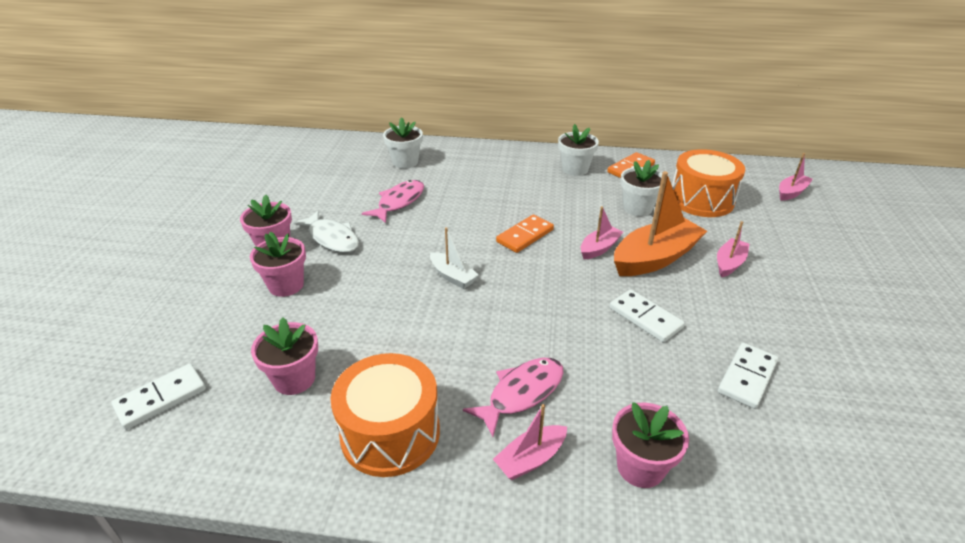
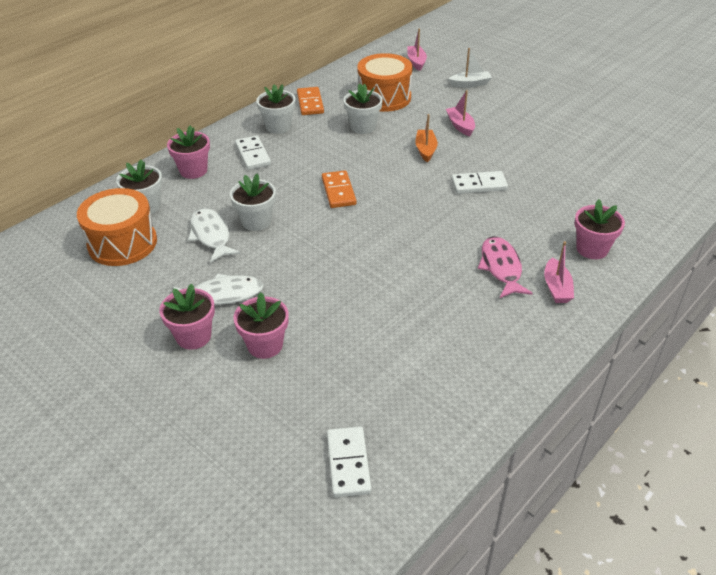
camera: 55 degrees left, 5 degrees up
(294, 379) = (393, 374): pink flower pot -> pink flower pot (193, 170)
(390, 433) = (489, 341): orange drum -> orange drum (122, 243)
(399, 202) = (211, 235): pink fish -> white fish
(437, 214) = (256, 221): none -> white flower pot
(453, 276) = (351, 247): white boat -> white boat (470, 84)
(599, 248) = (390, 166): pink boat -> none
(655, 258) = (425, 150): orange boat -> orange boat, size x0.53
(747, 377) = (559, 176): white domino -> white domino (253, 155)

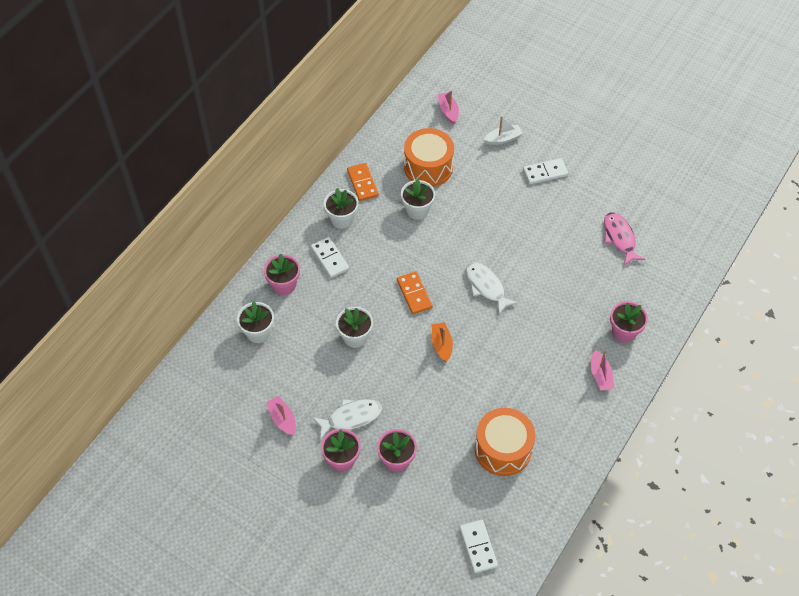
camera: 10 degrees left, 15 degrees up
(122, 243) = (254, 376): orange drum -> orange drum (503, 449)
(211, 235) = (323, 357): white fish -> white fish (486, 287)
(425, 150) = (477, 233): orange boat -> orange boat (441, 345)
(460, 126) = (502, 198): pink boat -> pink boat (282, 419)
(478, 185) = (528, 271): white domino -> white domino (545, 172)
(501, 267) = (557, 360): pink fish -> pink fish (619, 238)

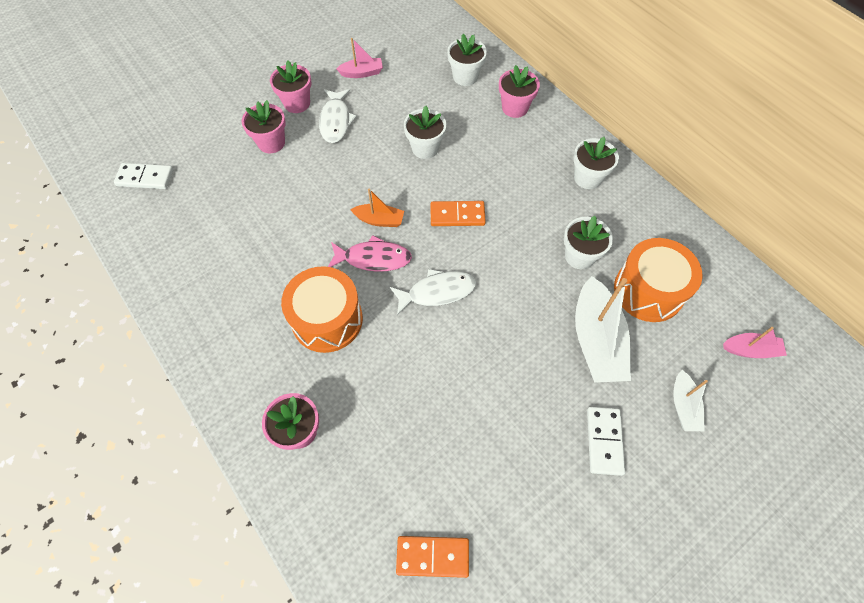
camera: 110 degrees right, 5 degrees up
(330, 258) = (535, 153): white domino -> none
(362, 183) = (638, 212): orange domino -> orange domino (432, 556)
(480, 188) = (596, 340): none -> white boat
(503, 449) = (227, 234): orange drum -> orange drum (327, 319)
(600, 375) = (255, 372): pink boat -> none
(619, 238) = (451, 500): pink fish -> pink fish (373, 258)

